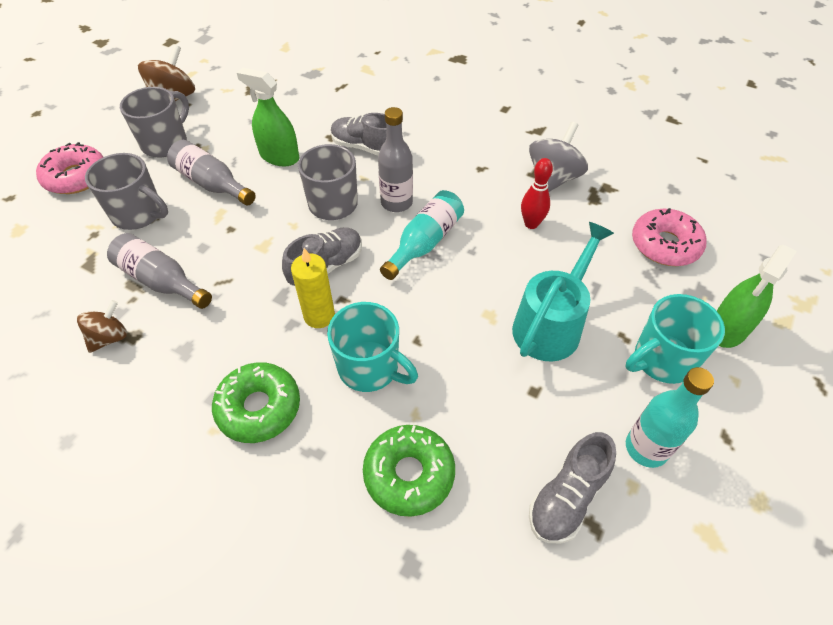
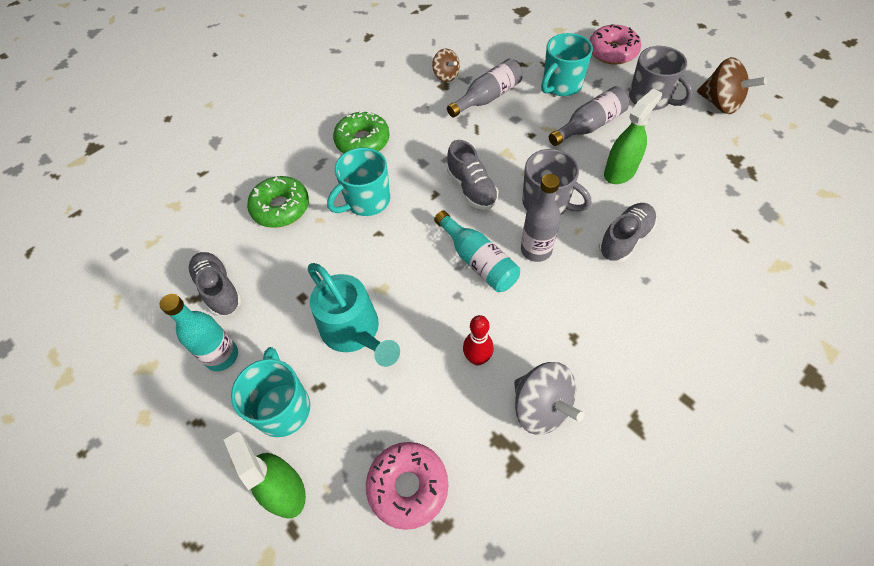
camera: 110 degrees right, 5 degrees up
(139, 214) = (561, 85): grey mug -> turquoise mug
(319, 316) = (424, 179): yellow candle -> none

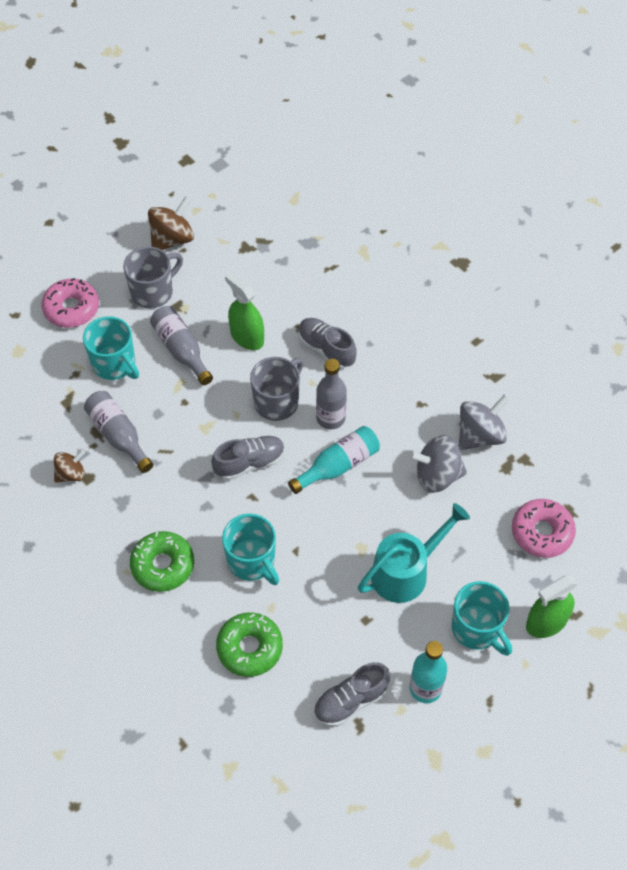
camera: 90 degrees left, 0 degrees up
(283, 407) = (477, 629): turquoise mug -> turquoise mug turned 120 degrees counterclockwise
(477, 358) = (437, 475): red bowling pin -> grey spinning top

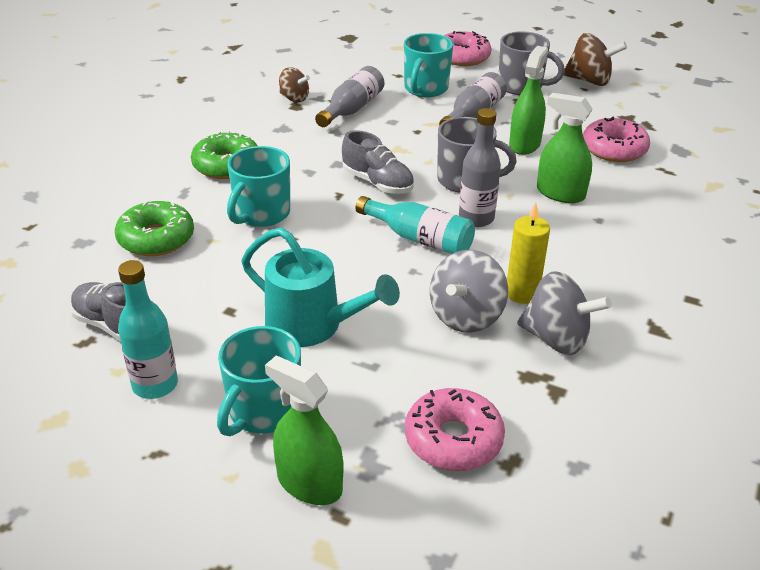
camera: 65 degrees right, 20 degrees down
(286, 283) = (614, 149): none -> pink donut
(326, 349) = (560, 193): grey shoe -> green spray bottle
(428, 432) = (522, 293): none -> yellow candle
(437, 475) = (466, 316): grey spinning top -> grey spinning top turned 120 degrees counterclockwise

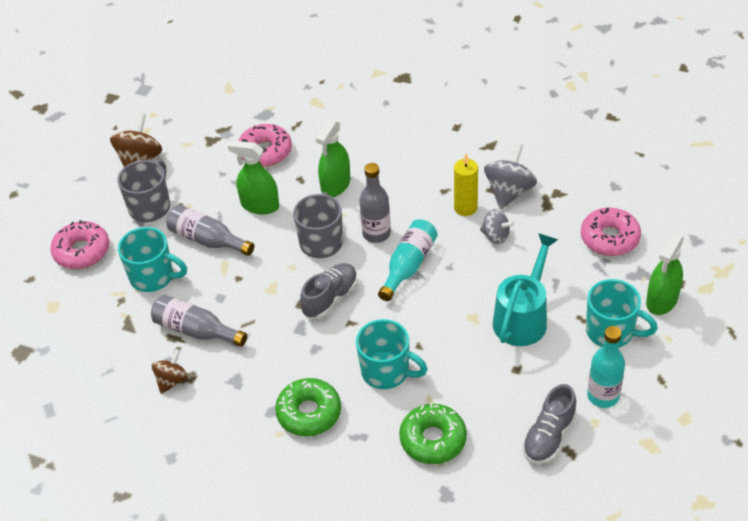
camera: 90 degrees left, 10 degrees up
(466, 316) = (496, 236): grey spinning top -> grey spinning top, size x0.62

